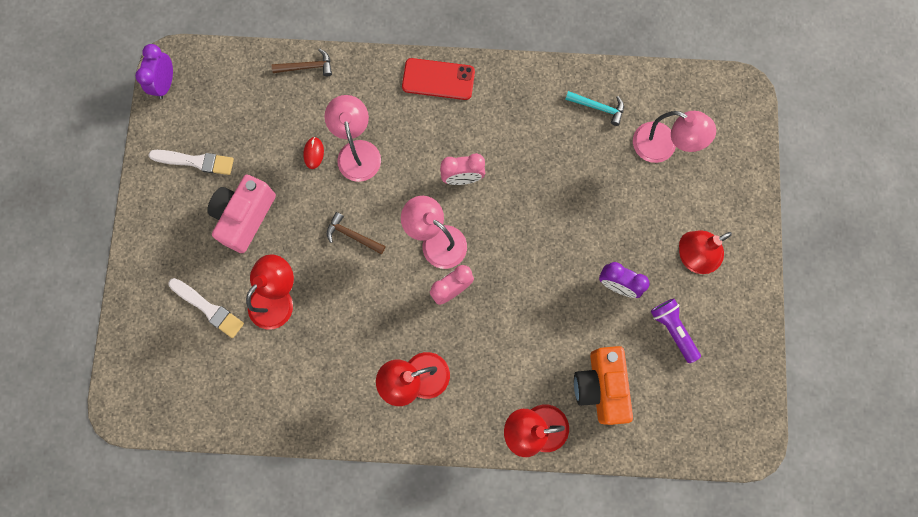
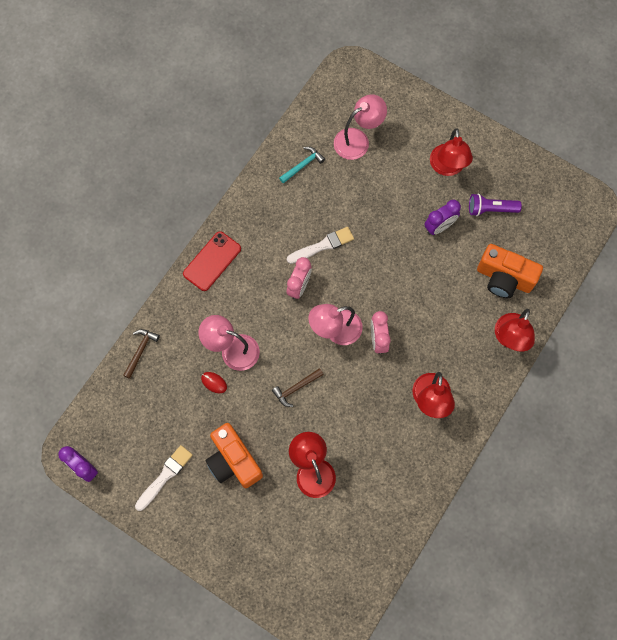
camera: 60 degrees left, 5 degrees down
(208, 308) = (290, 526): white brush -> white brush (322, 245)
(245, 217) = (233, 461): pink camera -> orange camera

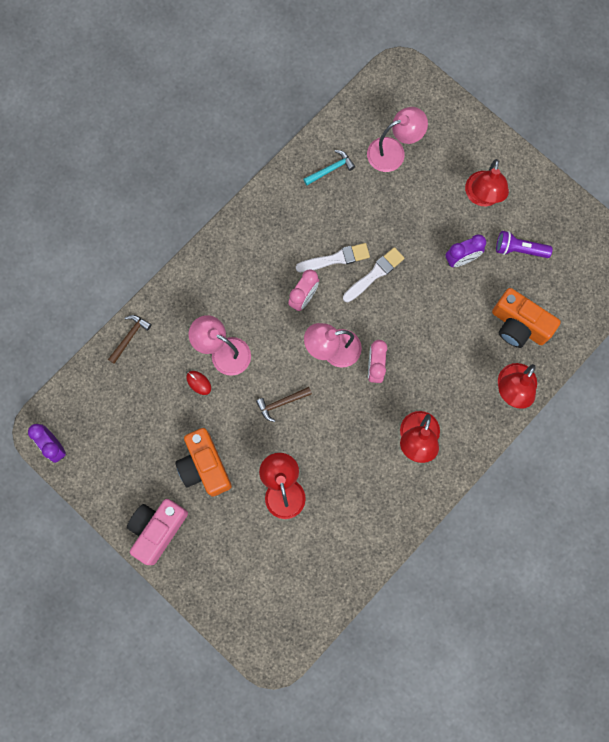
camera: 10 degrees right, 5 degrees up
(165, 476) = (133, 469): white brush -> white brush (374, 274)
(198, 530) = (157, 529): none -> pink camera
(212, 261) = (218, 256): red phone -> none

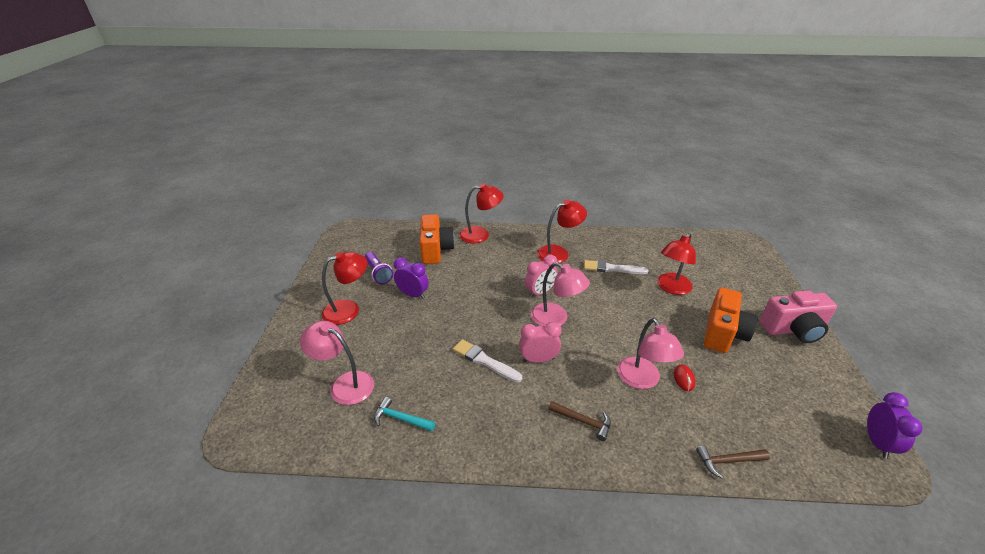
camera: 130 degrees left, 40 degrees down
(281, 403) = (626, 322): brown hammer -> brown hammer (583, 421)
(374, 274) = (472, 331): white brush -> white brush (612, 268)

